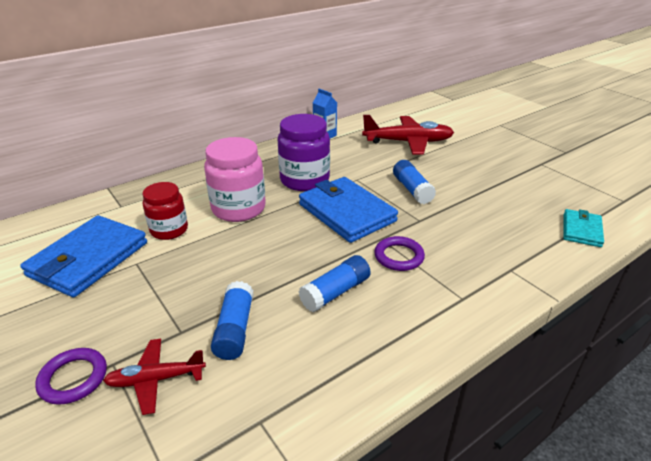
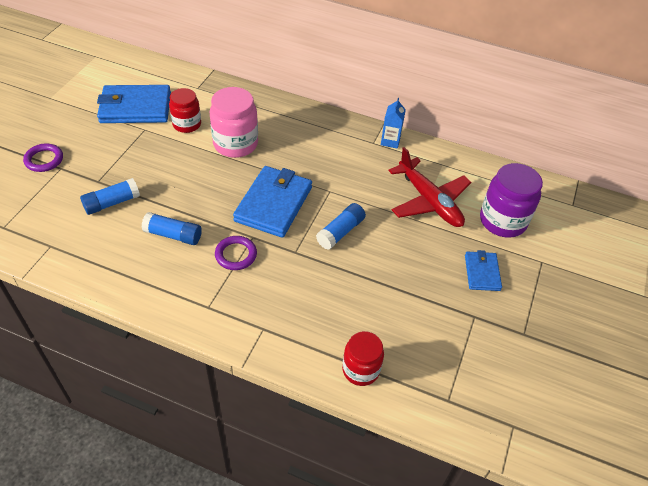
camera: 55 degrees right, 15 degrees up
(156, 379) = (58, 190): red plane -> none
(304, 180) = (302, 161): purple jar -> purple jar (502, 221)
(498, 147) = (482, 272): none -> blue wallet
(581, 230) = (360, 370): turquoise wallet -> red jar

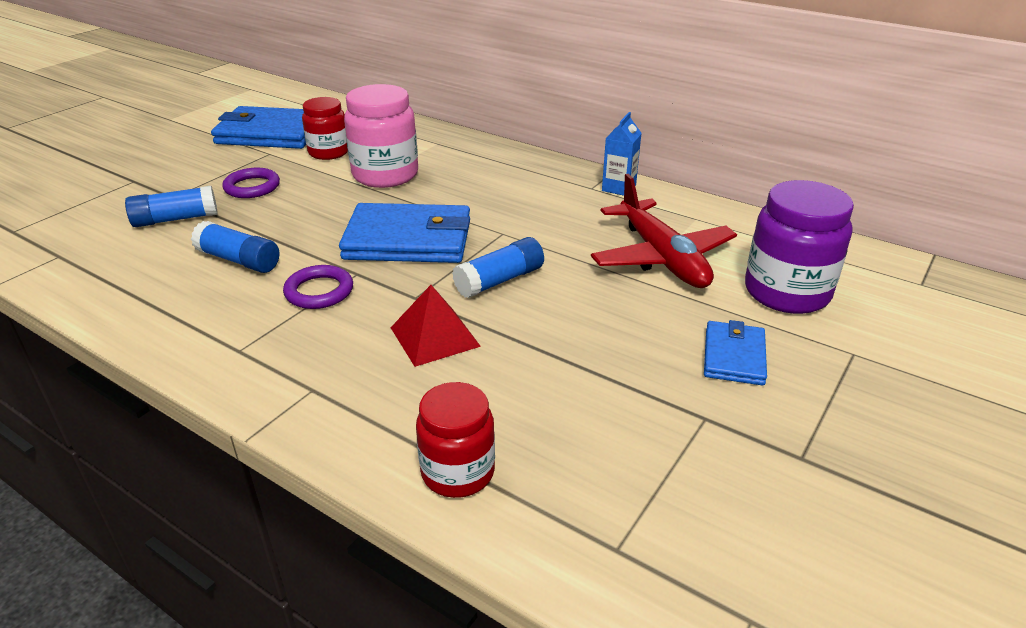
camera: 15 degrees right, 15 degrees down
(44, 160) = (118, 171): purple ring -> purple ring (252, 187)
(273, 204) = (408, 240): blue wallet -> blue wallet turned 60 degrees clockwise
(317, 281) = (434, 336): none -> red pyramid

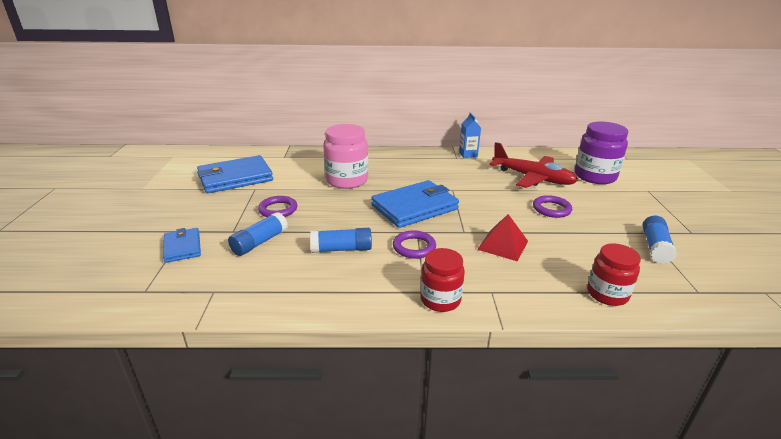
camera: 35 degrees left, 5 degrees down
(329, 152) = (292, 178): red jar -> red jar (440, 300)
(500, 280) = (487, 210): blue glue stick -> blue glue stick (655, 247)
(604, 316) = (551, 209): none -> purple ring
(734, 356) = (618, 206): blue wallet -> blue wallet (182, 247)

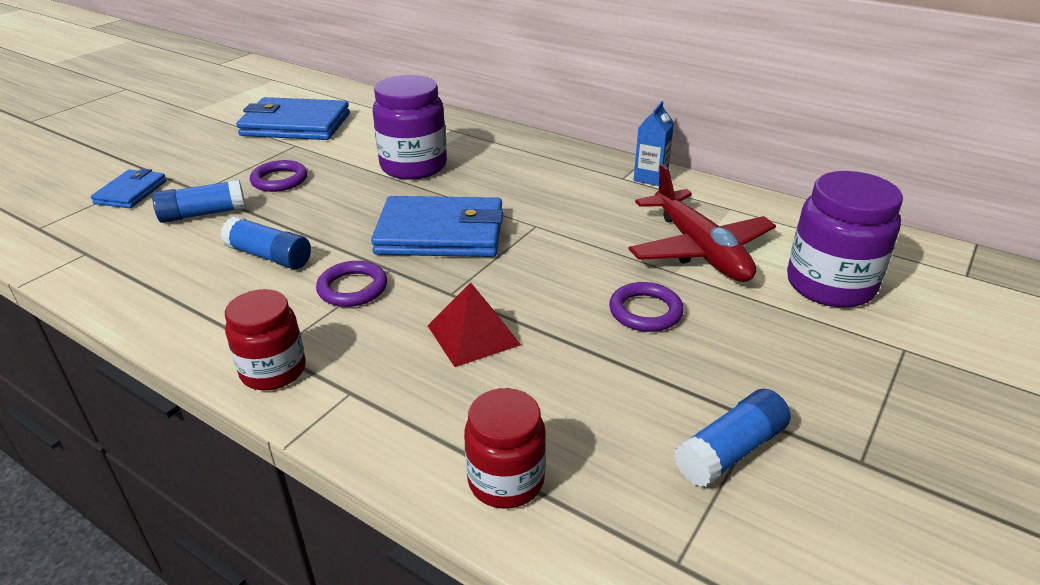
camera: 35 degrees right, 5 degrees up
(347, 180) = (413, 166): pink jar -> purple jar

